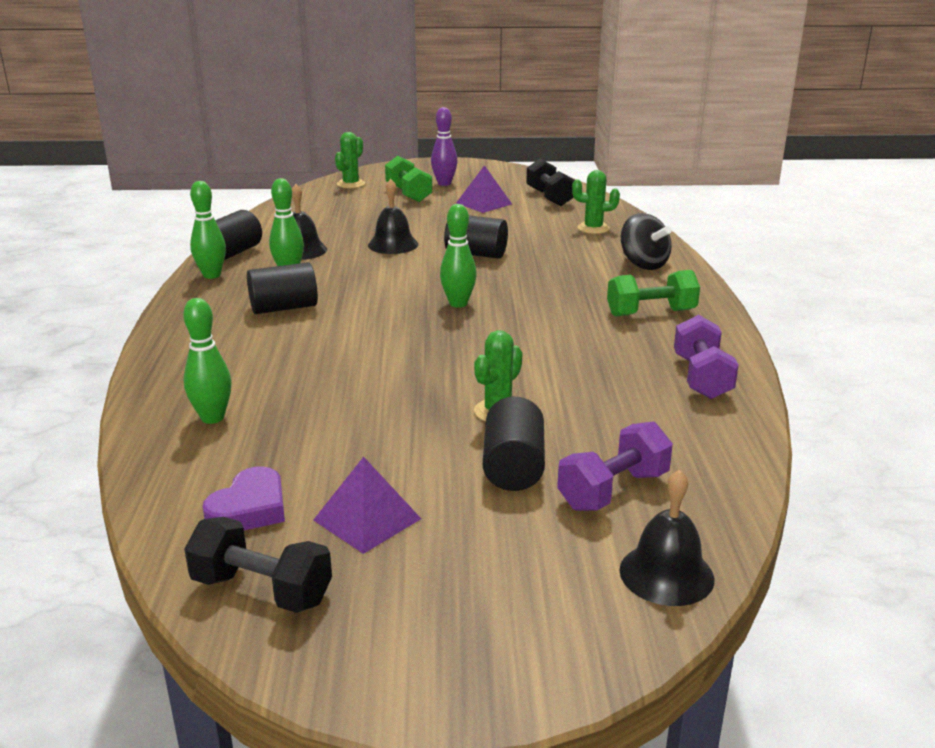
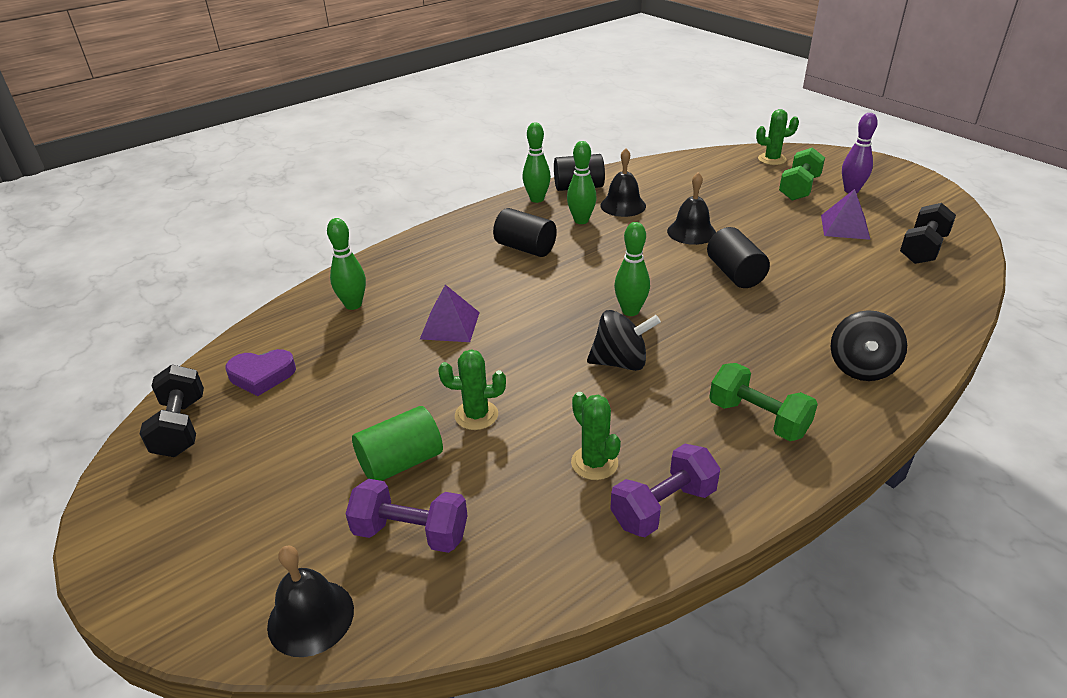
camera: 55 degrees right, 10 degrees up
(367, 519) = (283, 428): purple pyramid -> purple pyramid (450, 325)
(513, 467) = (401, 462): black cylinder -> green cylinder
(518, 331) = (620, 362): none -> black spinning top
(593, 228) = (895, 303): green cactus -> green cactus (594, 463)

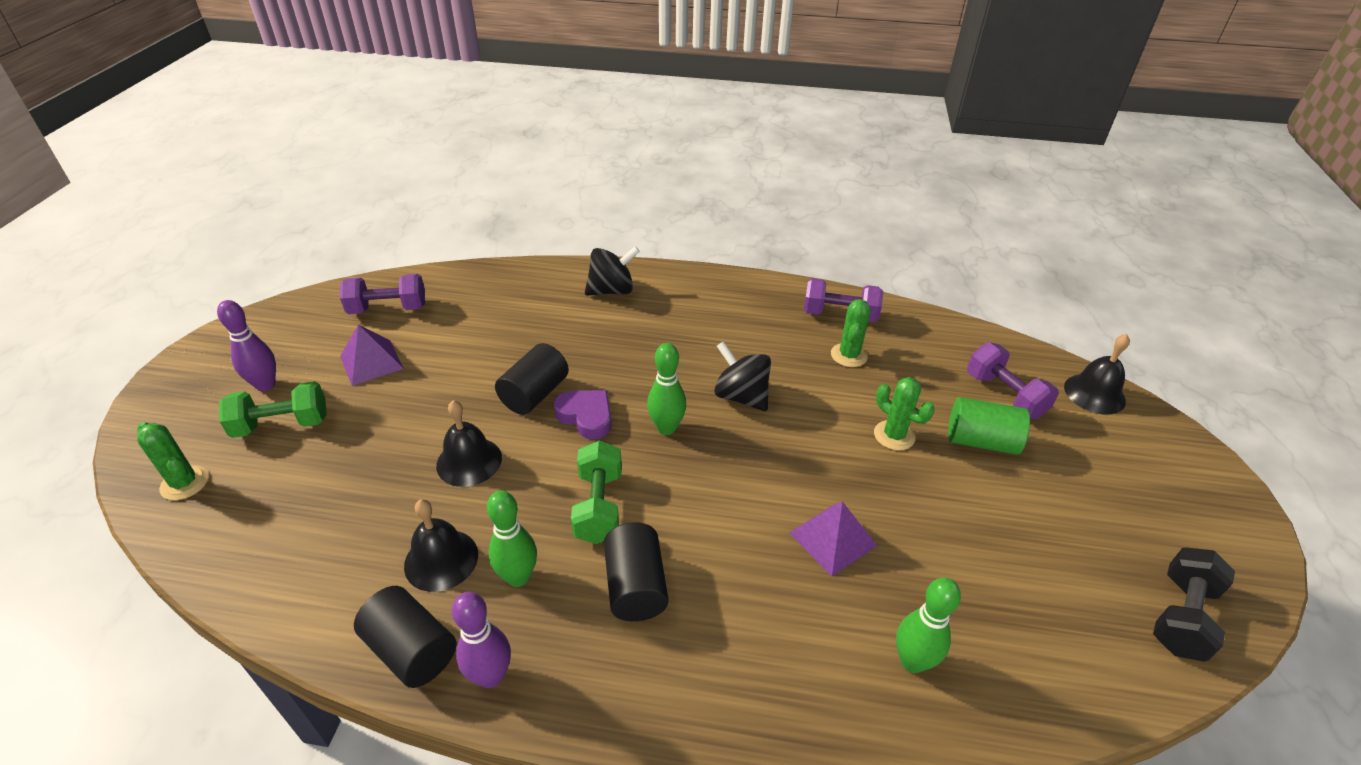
camera: 135 degrees left, 5 degrees up
(262, 375) = (1073, 625): purple heart -> purple heart (586, 416)
(537, 199) = (491, 676): green bowling pin -> purple bowling pin
(758, 418) = (719, 311): green dumbbell -> green dumbbell (599, 506)
(922, 249) = (388, 309): black dumbbell -> purple dumbbell

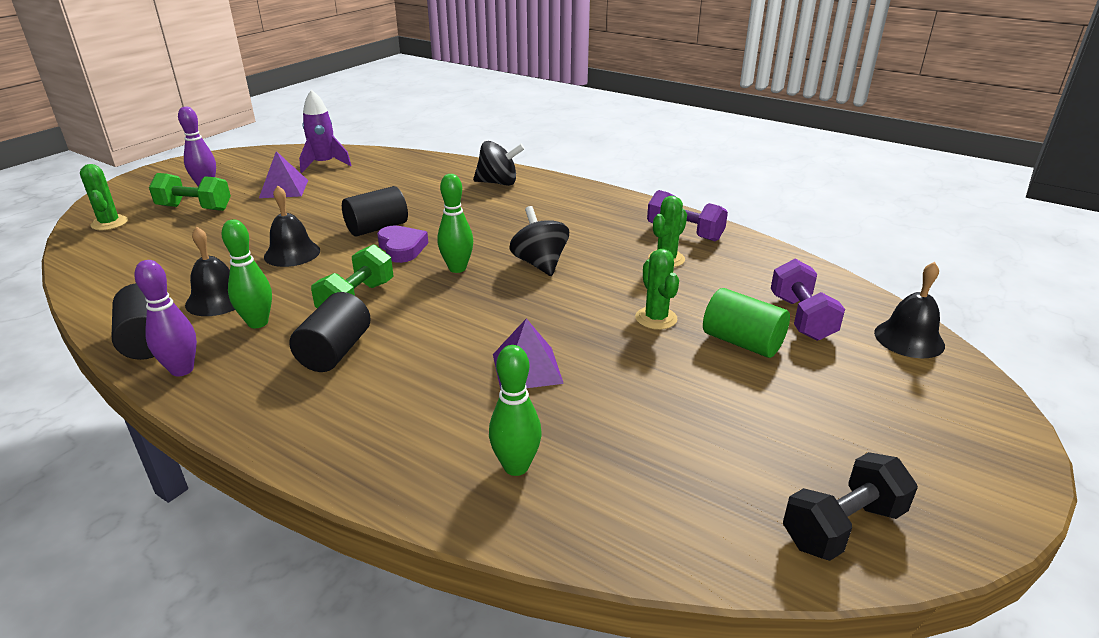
camera: 25 degrees right, 10 degrees down
(388, 309) = (324, 164): purple dumbbell -> purple rocket

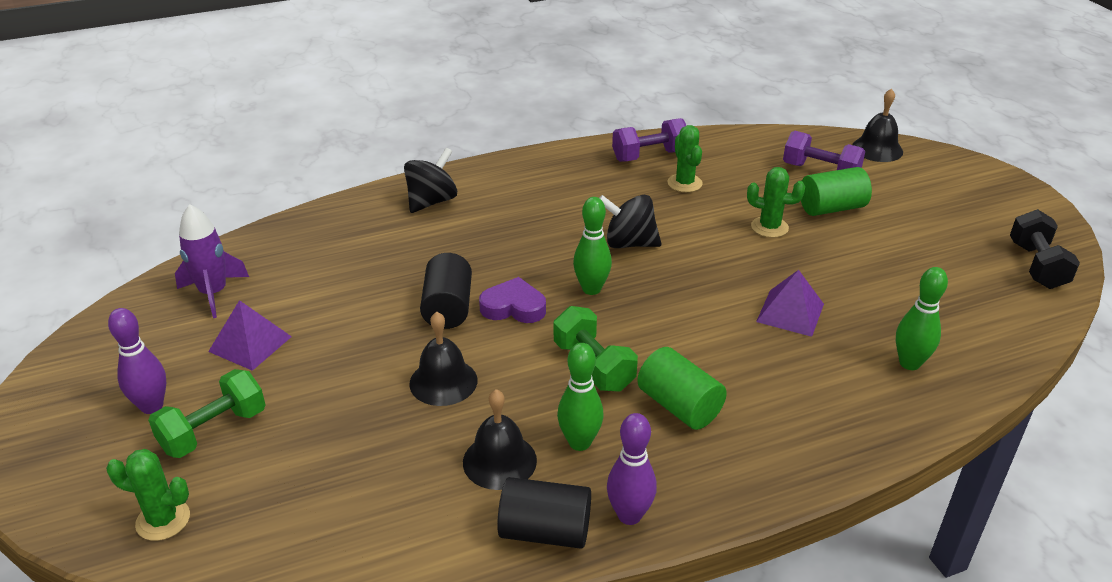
camera: 55 degrees left, 5 degrees up
(335, 351) = (679, 406): black cylinder -> green cylinder

